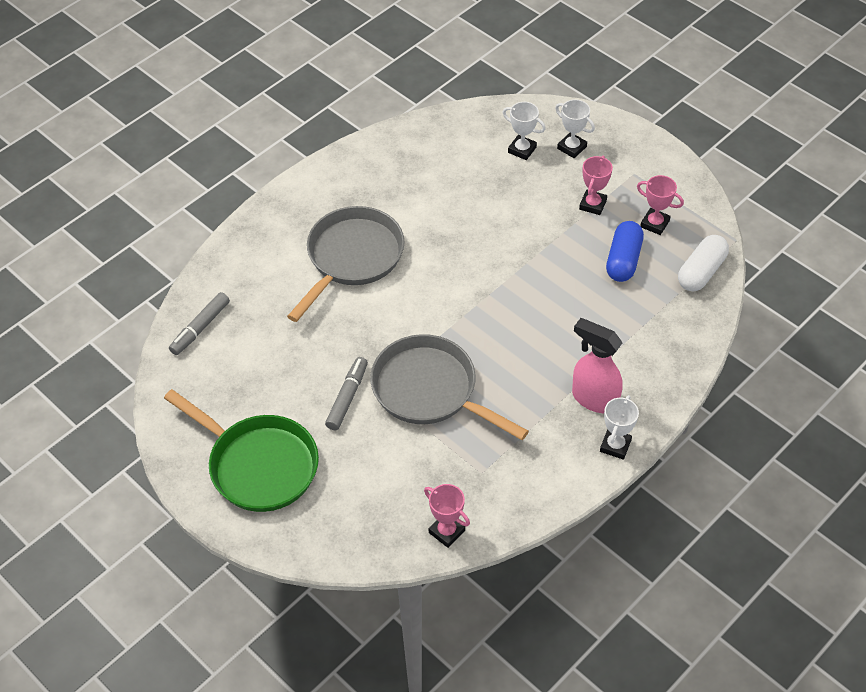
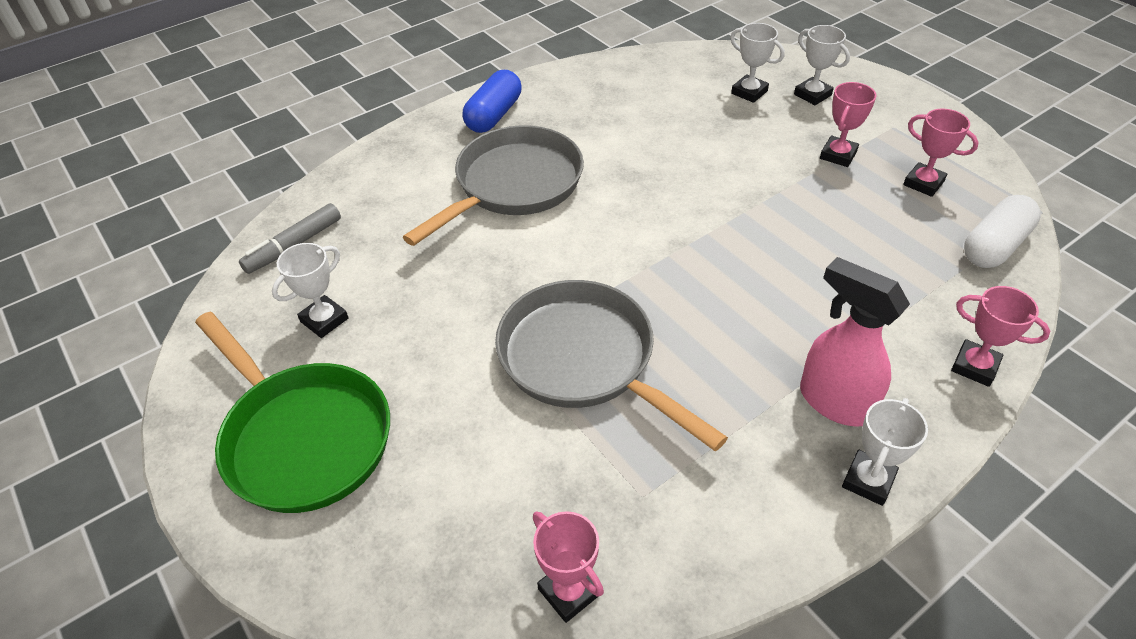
camera: 10 degrees right, 5 degrees down
(244, 383) = (324, 320): none -> white trophy
(347, 397) = (461, 356): grey marker -> none
(623, 260) = (880, 221): blue capsule -> blue capsule (494, 115)
(682, 364) = (974, 366): none -> pink trophy

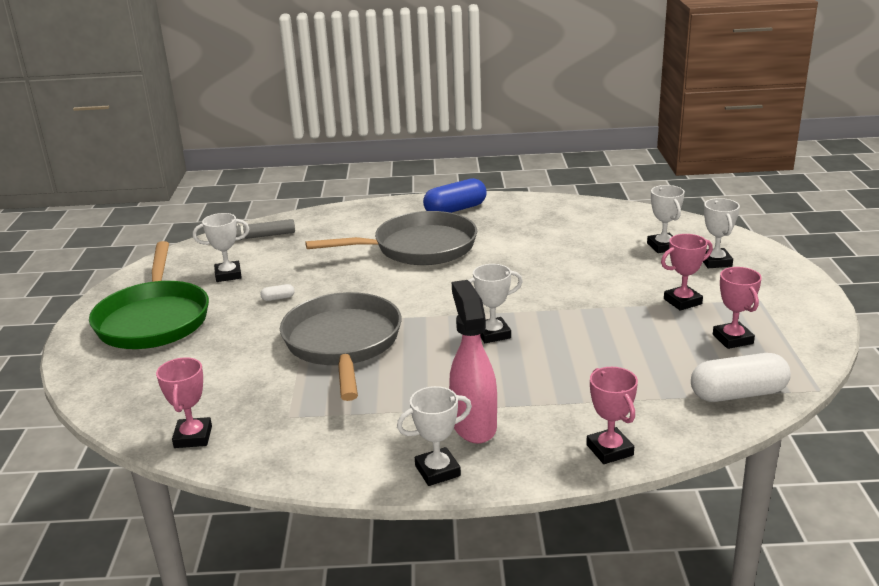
camera: 35 degrees right, 20 degrees down
(431, 328) = (278, 298): none -> white capsule
(720, 272) = (493, 334): none -> white trophy

